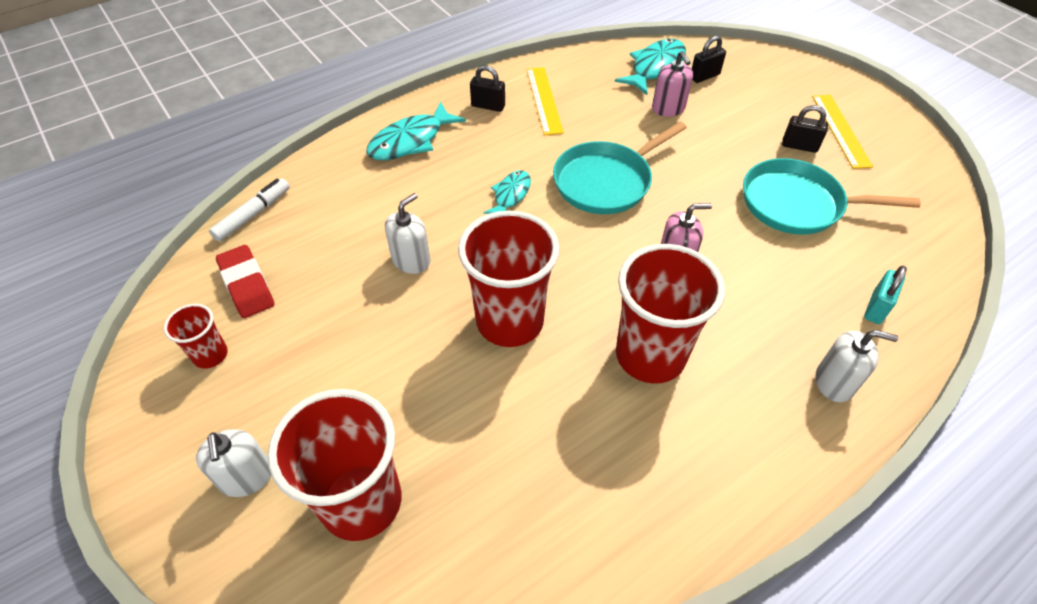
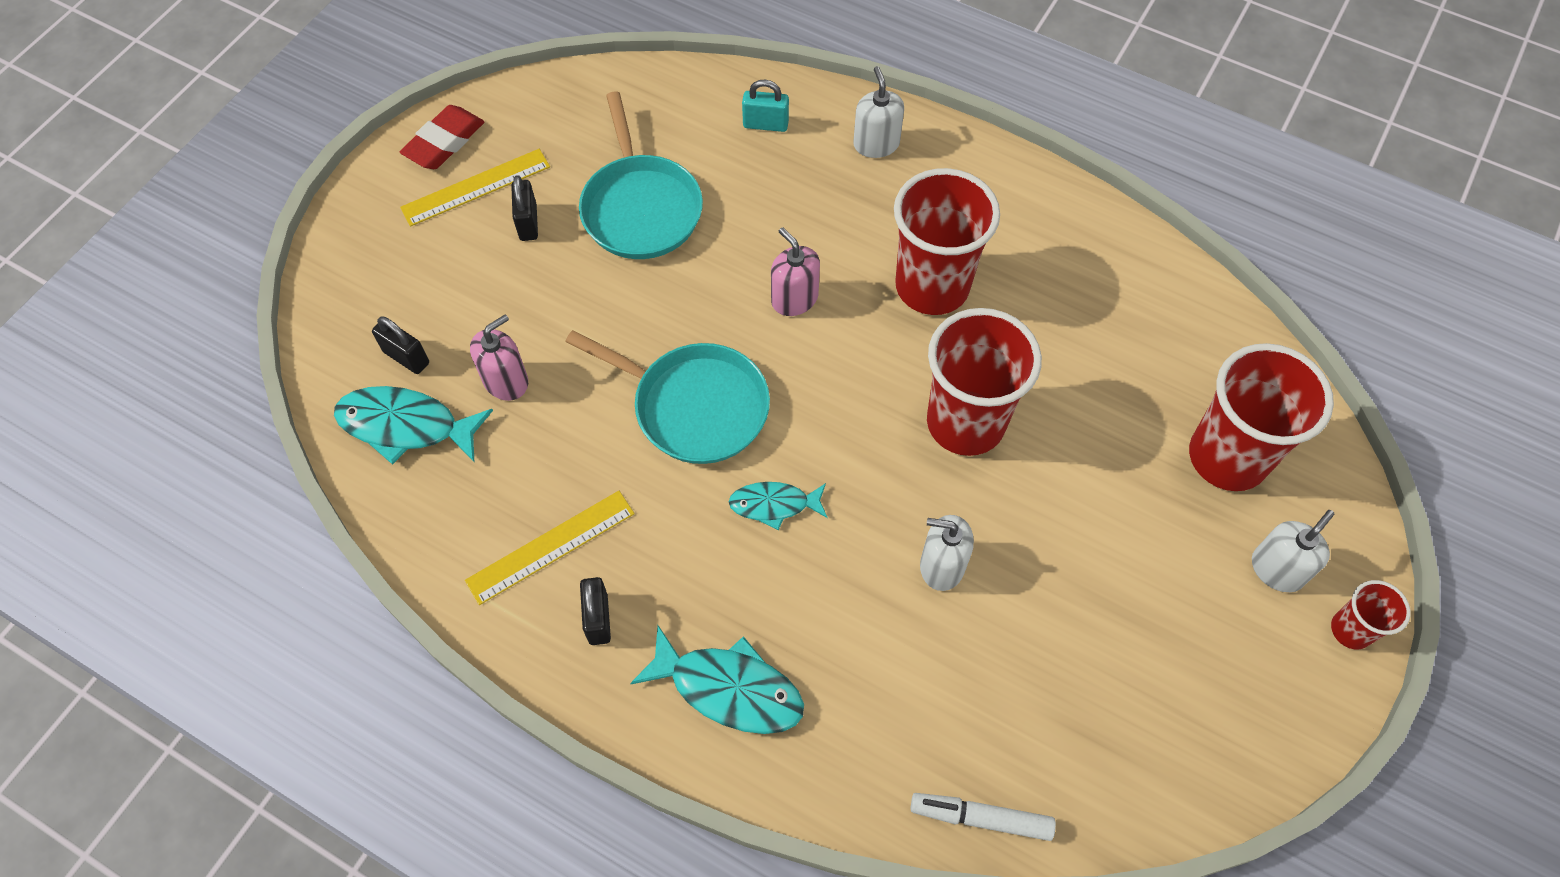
camera: 115 degrees left, 10 degrees up
(210, 355) = (1194, 705): red cup -> red cup (1351, 630)
(247, 285) = (1087, 737): red eraser -> red eraser (444, 142)

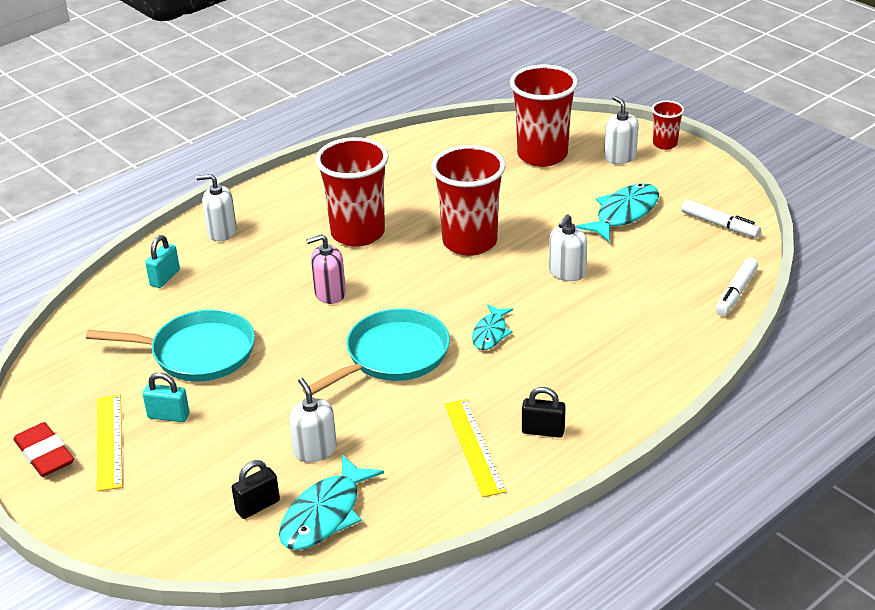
camera: 70 degrees left, 25 degrees down
(506, 381) = (315, 450): pink soap dispenser -> white soap dispenser
(528, 223) = (168, 416): black padlock -> turquoise padlock
(729, 689) = (618, 378): turquoise fish -> turquoise fish (624, 214)
(1153, 761) = (719, 225): none -> white marker

